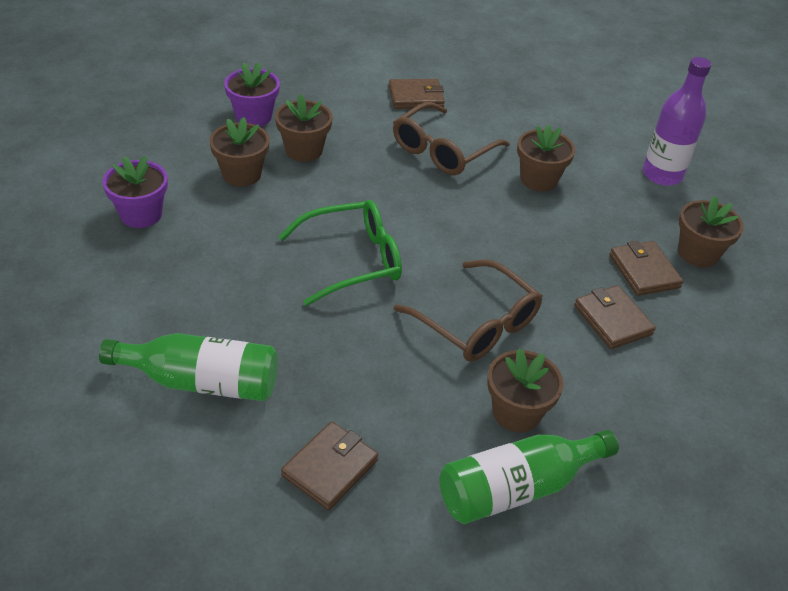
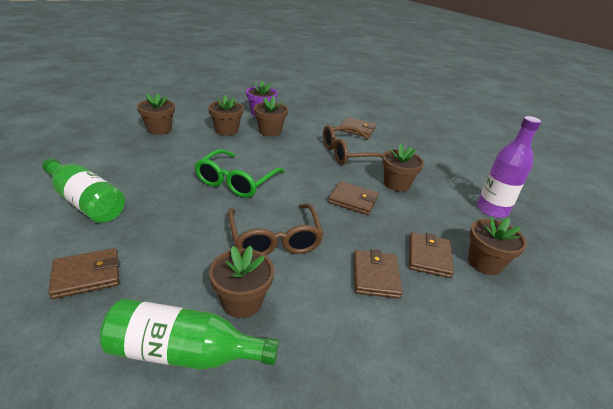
camera: 30 degrees right, 10 degrees down
(141, 214) = (159, 129): purple flower pot -> brown flower pot
(351, 260) = (237, 181): green glasses -> green glasses turned 105 degrees clockwise
(511, 228) = (353, 200): none -> brown wallet

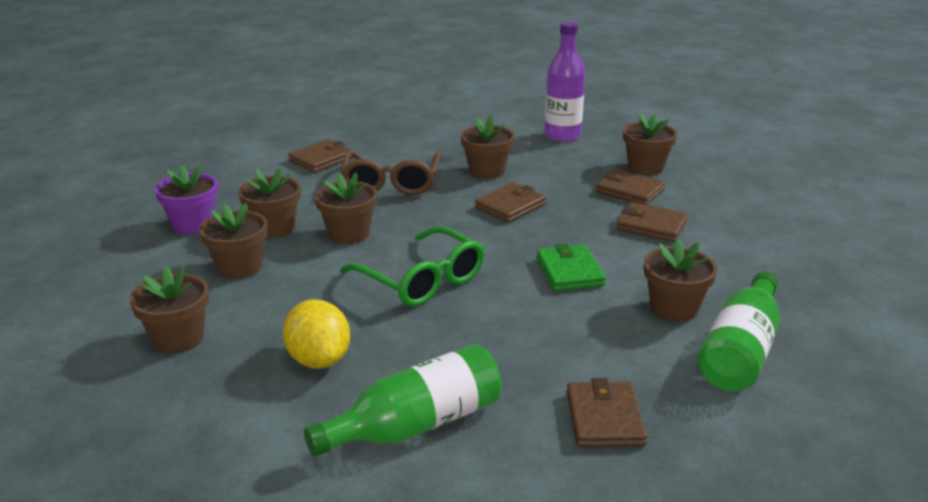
camera: 65 degrees left, 5 degrees down
(146, 165) = (319, 359): none -> yellow lemon
(274, 238) = (570, 272): brown glasses -> green wallet
(277, 151) = (349, 234): none -> brown flower pot

